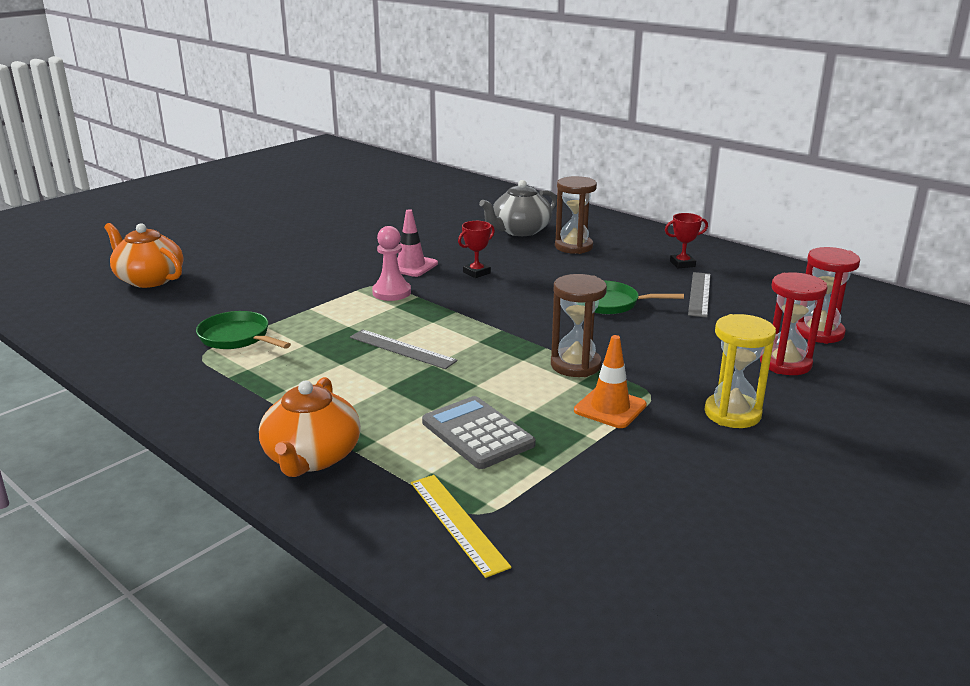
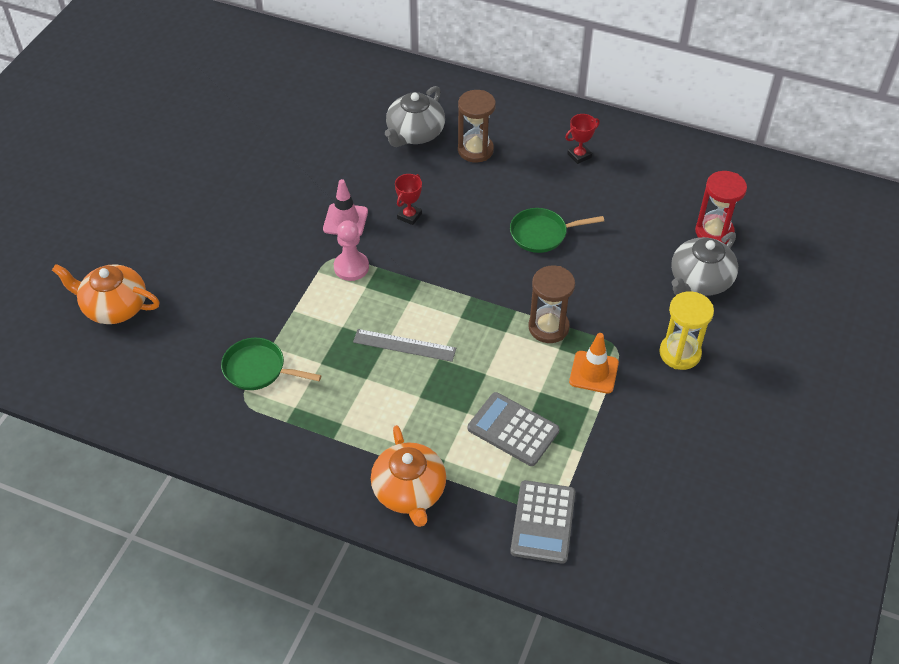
camera: 20 degrees left, 25 degrees up
(457, 523) = (543, 522): yellow ruler -> grey calculator
(699, 294) = (608, 200): grey ruler -> none
(785, 363) = (699, 280): red hourglass -> grey teapot

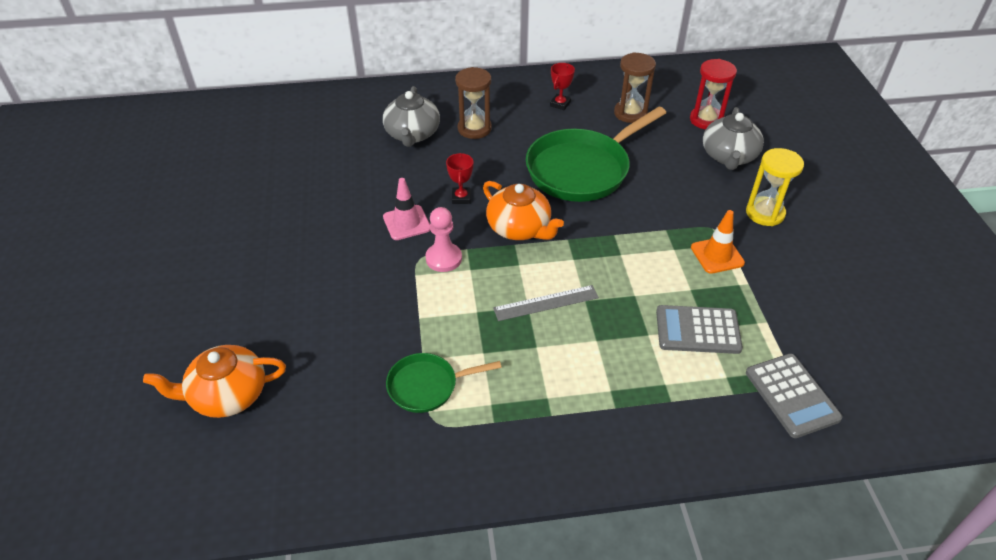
camera: 30 degrees left, 5 degrees down
(409, 491) = (660, 428): orange teapot -> orange teapot (520, 228)
(542, 234) = (582, 169): green pan -> green pan, size x1.92
(548, 327) = (651, 236): brown hourglass -> brown hourglass (630, 113)

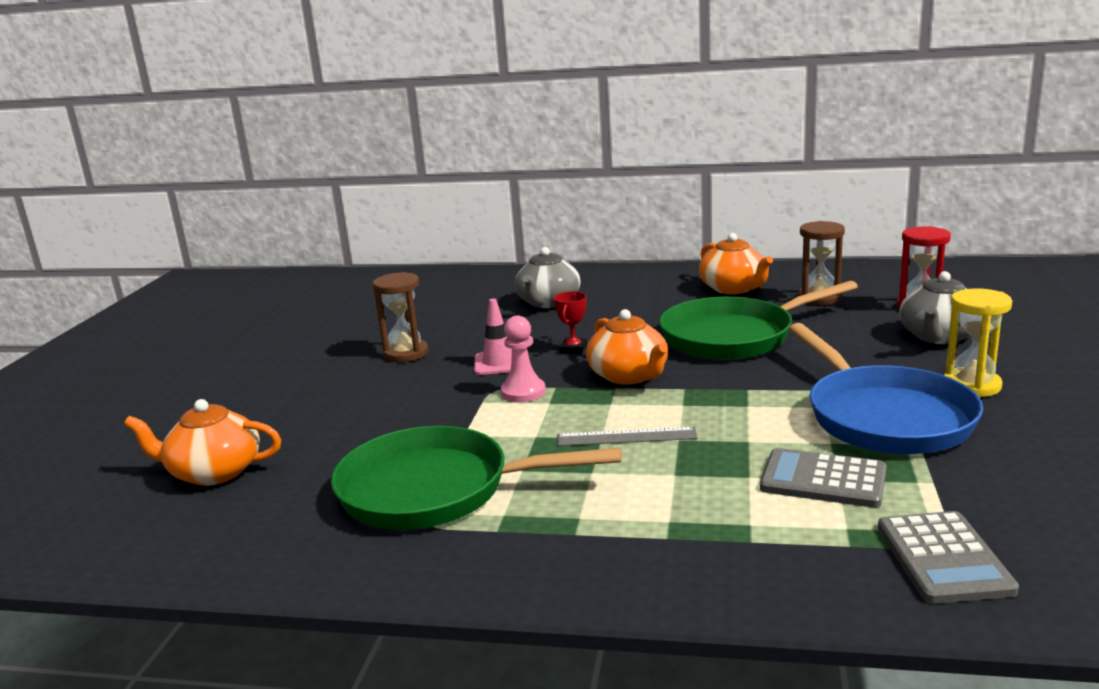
camera: 20 degrees right, 25 degrees down
(427, 386) = (436, 490): green pan -> green pan, size x1.92
(474, 129) = (620, 301): brown hourglass -> brown hourglass (406, 353)
(560, 104) = (733, 288): red trophy -> orange teapot
(717, 255) = (883, 416): orange traffic cone -> blue pan

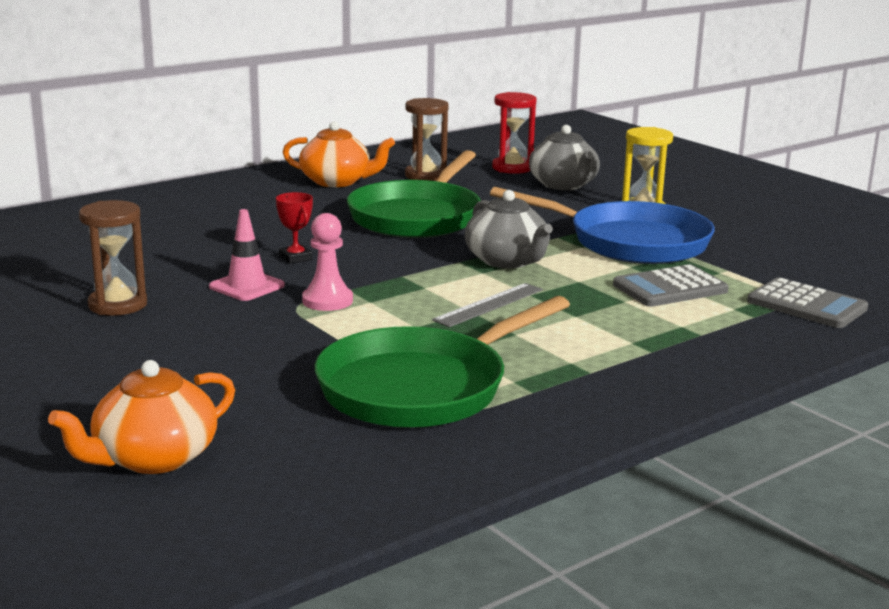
camera: 50 degrees left, 0 degrees up
(548, 302) = (174, 227): grey teapot -> grey teapot (507, 261)
(629, 376) = (394, 265): orange teapot -> none

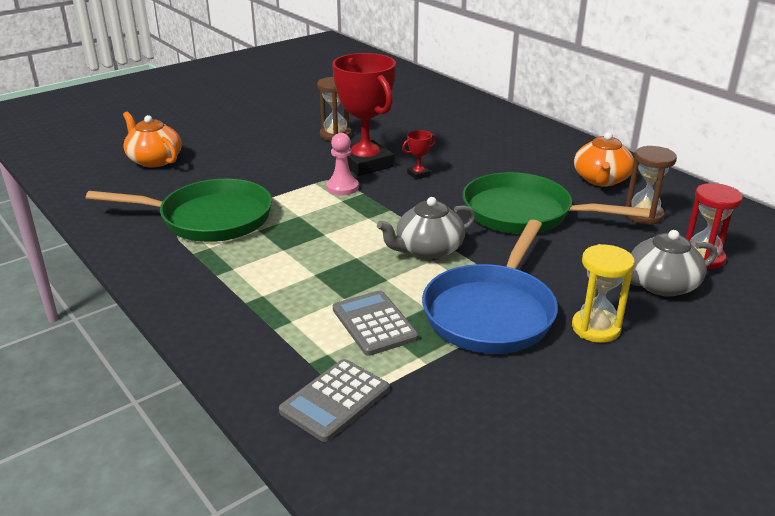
camera: 90 degrees right, 10 degrees up
(247, 286) = (365, 164): pink traffic cone -> red trophy
(421, 387) = (209, 219): green pan -> green pan turned 135 degrees clockwise
(489, 305) = (336, 241): grey ruler -> none

